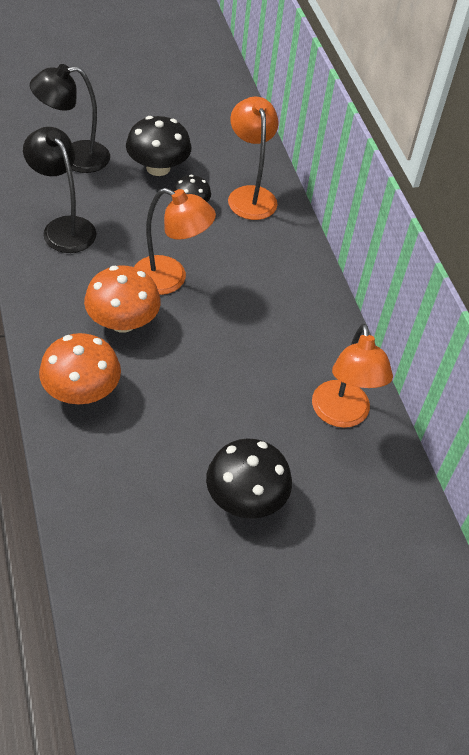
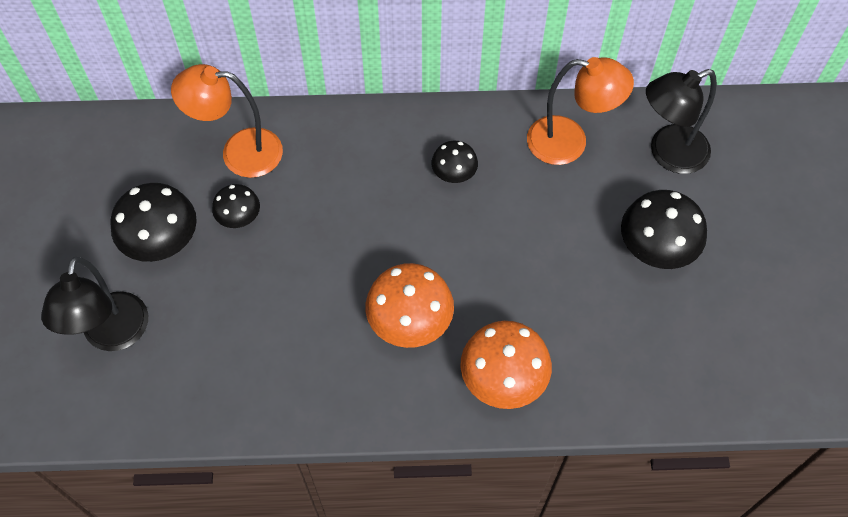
camera: 70 degrees left, 10 degrees up
(63, 227) = (241, 365): black lamp -> black lamp (668, 153)
(170, 279) = (355, 261): orange lamp -> none
(277, 332) = (454, 173): none -> black mushroom

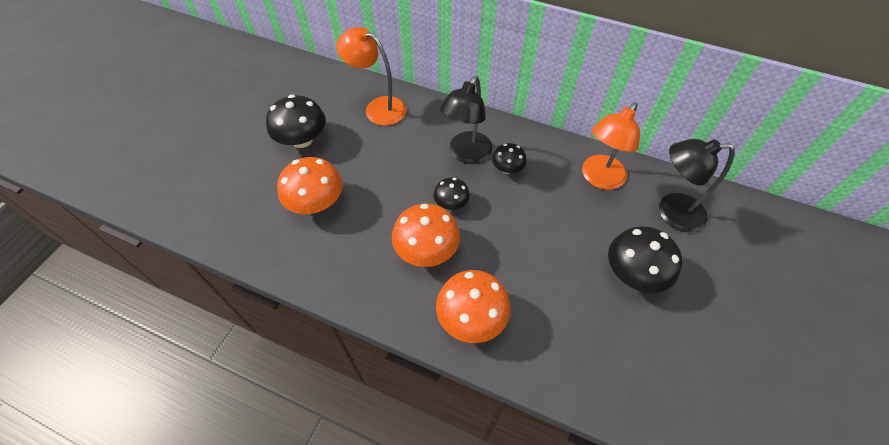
camera: 25 degrees right, 5 degrees down
(113, 335) = (239, 182): black lamp -> black lamp (466, 154)
(236, 320) = (316, 202): none -> orange mushroom
(239, 217) = (355, 143): black mushroom -> black mushroom (451, 203)
(569, 143) = (599, 179): orange lamp -> orange lamp turned 90 degrees clockwise

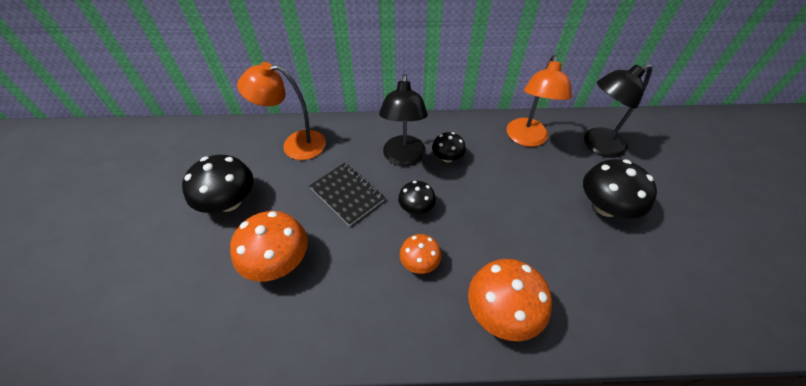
camera: 25 degrees left, 5 degrees down
(398, 169) = (347, 194): none -> black notebook
(426, 250) = (419, 262): orange mushroom -> orange mushroom, size x0.58

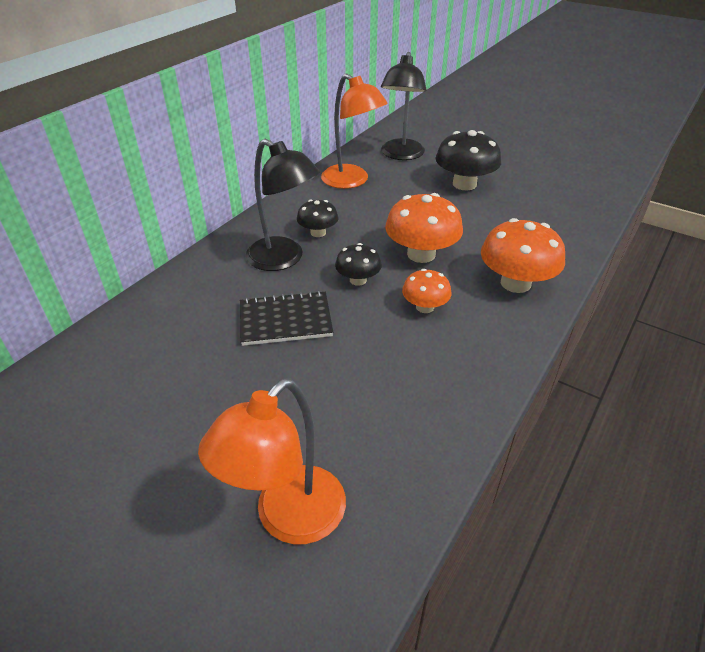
camera: 55 degrees left, 10 degrees down
(229, 202) = (172, 433): black mushroom -> none
(278, 261) = (321, 415): orange mushroom -> orange mushroom (421, 254)
(295, 144) = (151, 332): orange lamp -> orange lamp (288, 519)

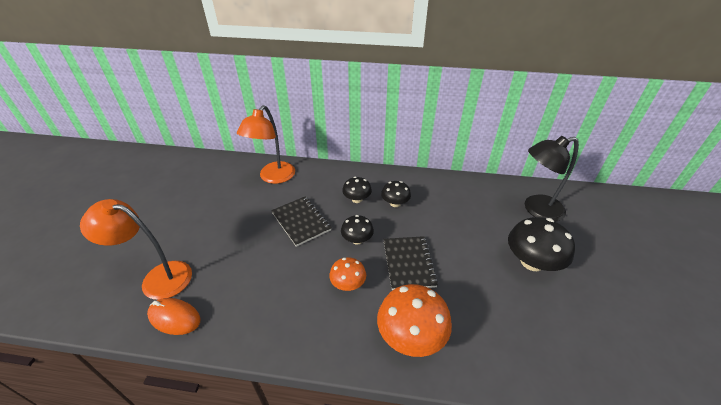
camera: 65 degrees right, 0 degrees up
(284, 259) = (357, 199): black lamp -> black mushroom
(352, 181) = (471, 197): orange lamp -> orange lamp (273, 177)
(390, 499) = (174, 318): none -> orange mouse
(421, 254) = (408, 263): orange mushroom -> black notebook

